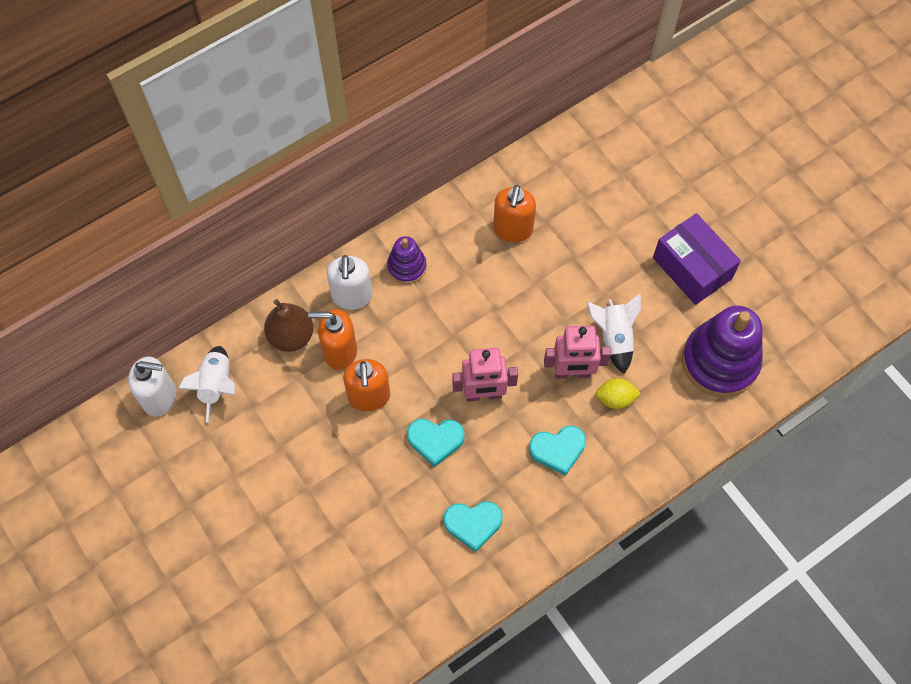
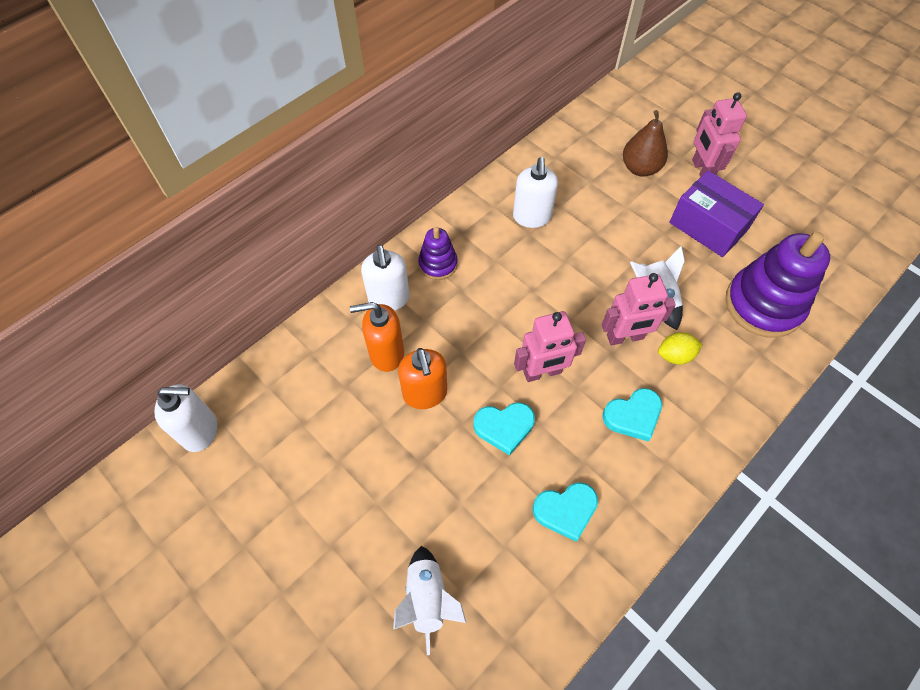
camera: 10 degrees left, 5 degrees down
(216, 385) = (261, 408): white rocket -> white rocket (427, 599)
(291, 336) = (333, 346): brown pear -> brown pear (640, 168)
(512, 229) = (532, 217): orange soap dispenser -> white soap dispenser
(706, 202) = (701, 170): none -> pink robot

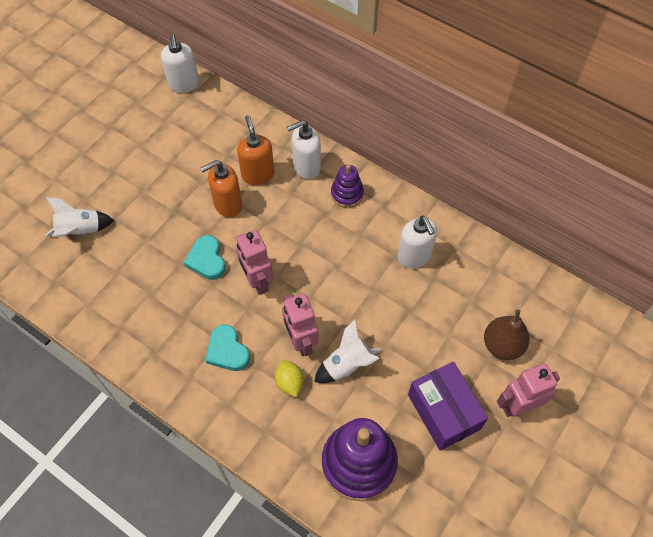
camera: 80 degrees right, 0 degrees up
(532, 217) = (414, 256): white soap dispenser -> white soap dispenser turned 105 degrees counterclockwise
(565, 510) = (145, 308): turquoise heart -> none
(708, 226) = (444, 412): purple box -> purple box turned 60 degrees counterclockwise

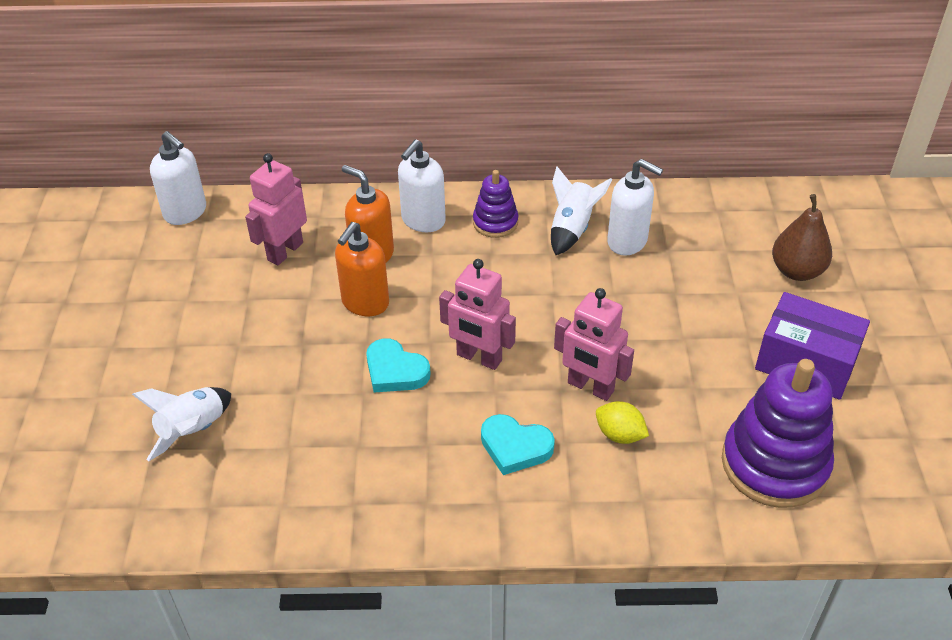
camera: 35 degrees left, 15 degrees down
(346, 365) = (663, 380): white rocket -> white rocket (572, 229)
(518, 405) = (867, 314): pink robot -> pink robot (285, 251)

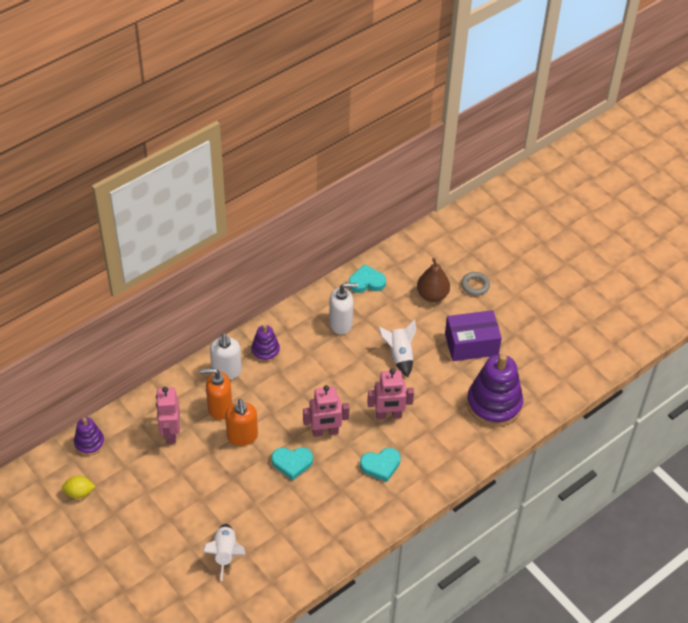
camera: 40 degrees left, 5 degrees up
(185, 212) = (89, 443): white soap dispenser -> purple stacking toy
(572, 229) = (307, 332): white rocket -> white rocket (399, 355)
(619, 435) = (420, 431): yellow lemon -> yellow lemon (79, 493)
(710, 211) = (366, 282): none -> turquoise heart
(877, 290) = (475, 285): none -> grey ring

